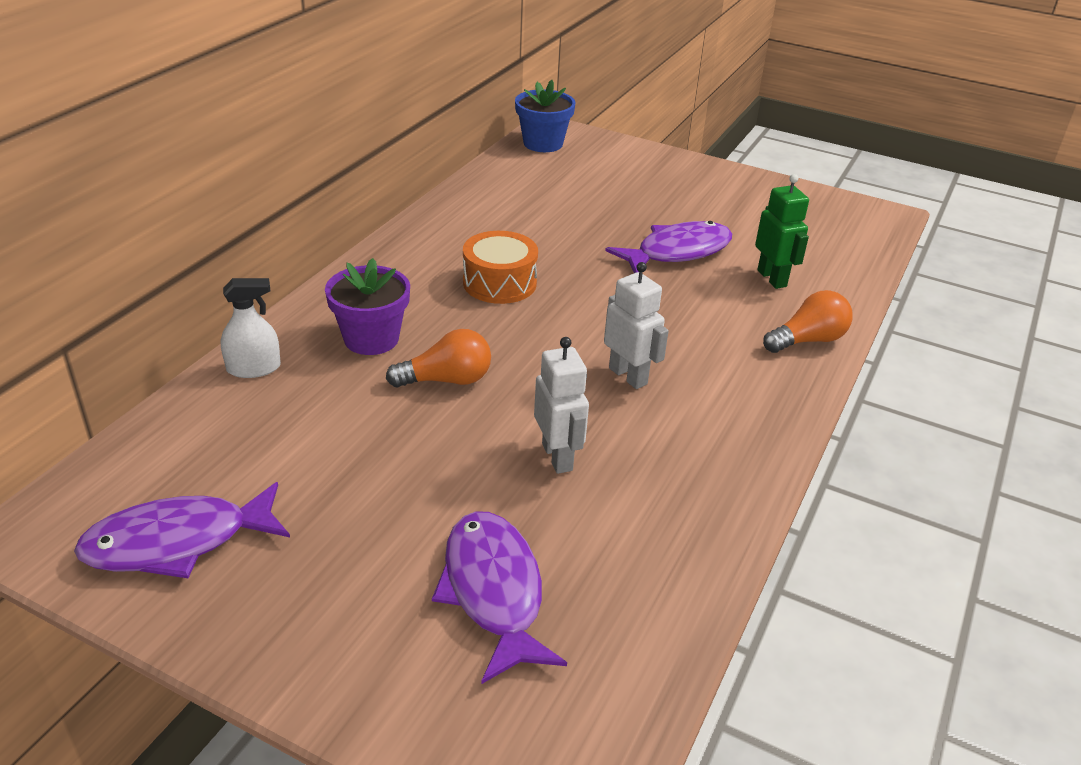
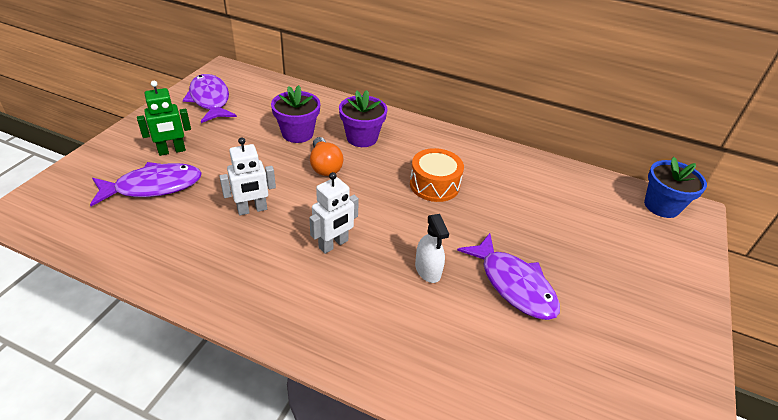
camera: 85 degrees right, 5 degrees up
(253, 368) = (331, 105): white spray bottle -> white spray bottle (428, 270)
(344, 410) = (297, 133): none -> purple flower pot
(772, 278) = (492, 352): green robot -> green robot (172, 151)
(807, 340) = (394, 366): orange light bulb -> none

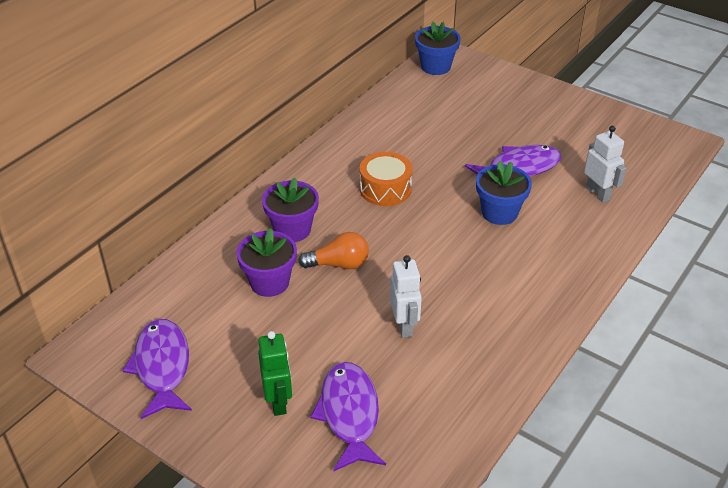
camera: 75 degrees left, 0 degrees up
(210, 100) = (162, 367): purple fish -> purple fish turned 90 degrees clockwise
(333, 244) = (463, 268): white robot -> white robot (598, 194)
(428, 270) = (499, 213): white spray bottle -> blue flower pot

